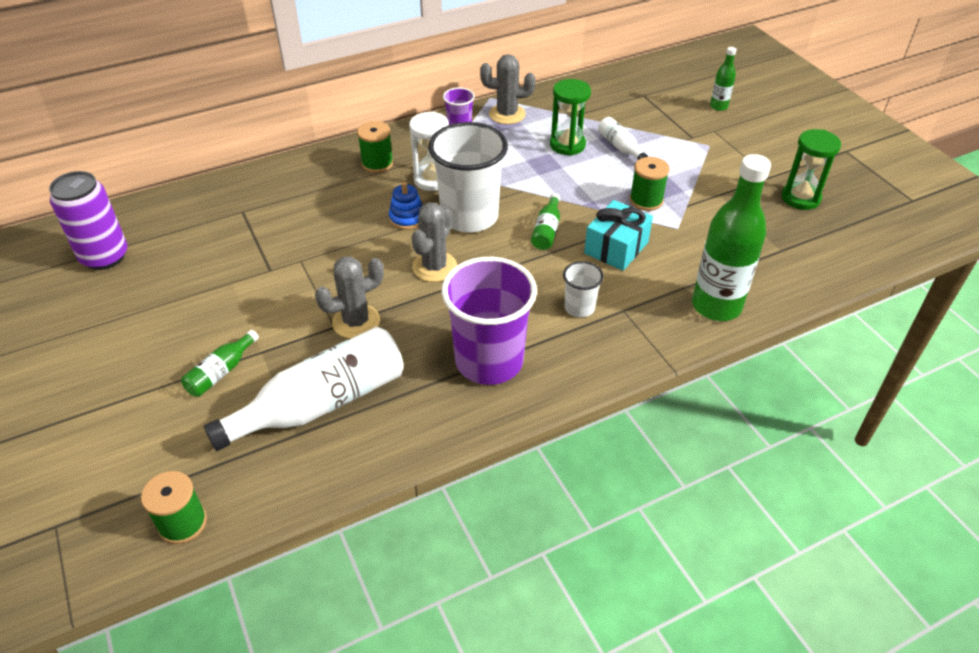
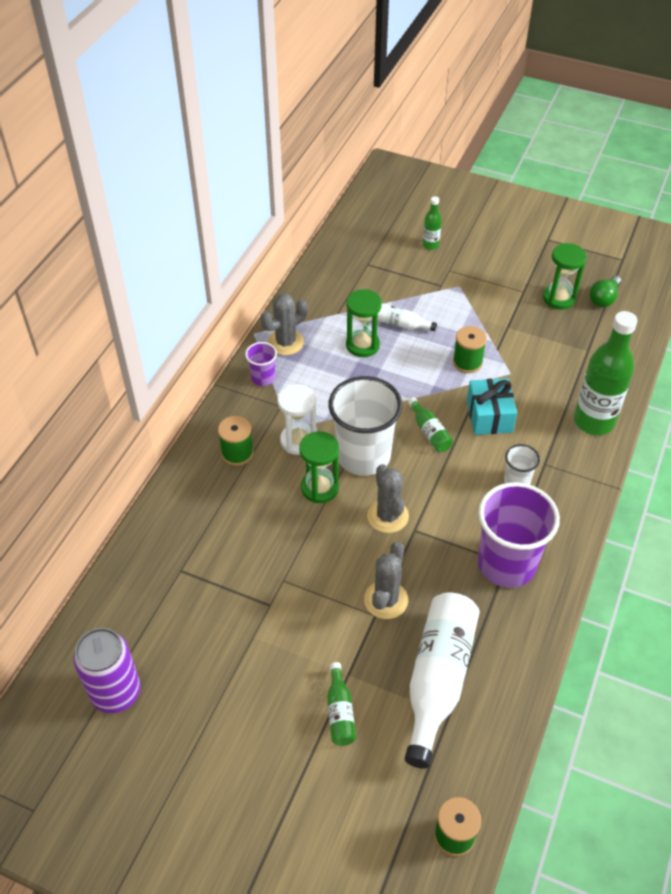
camera: 40 degrees left, 5 degrees up
(407, 218) = (320, 488): blue stacking toy -> green hourglass
(851, 220) = (604, 298): none -> green light bulb

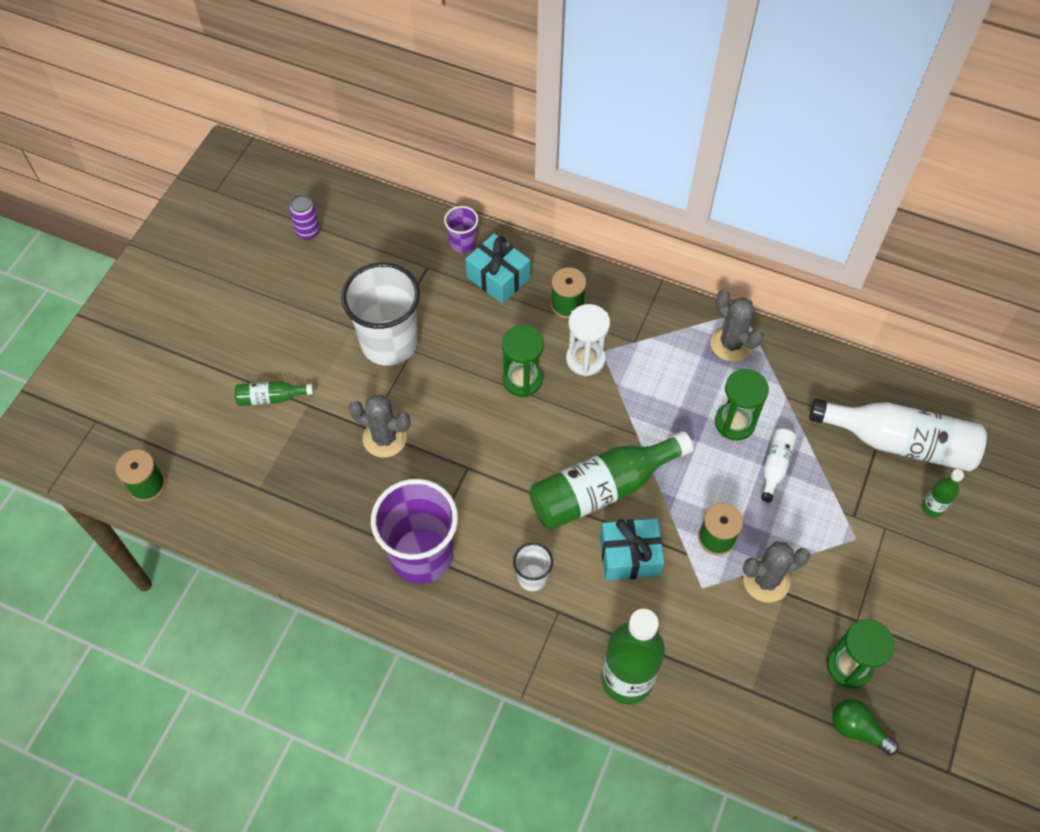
camera: 90 degrees right, 10 degrees up
(116, 692) = (308, 231): purple can -> purple can, size x0.56
(200, 508) = (498, 278): none -> turquoise gift
(263, 378) = (674, 323): purple cup -> purple cup (463, 243)
(363, 456) = (566, 421): white cup -> white cup (389, 342)
(387, 516) = (486, 442): grey cactus -> grey cactus (766, 580)
(429, 432) = (602, 489): green bottle -> green bottle, size x2.14
(438, 680) = (294, 480): white bottle -> white bottle (899, 442)

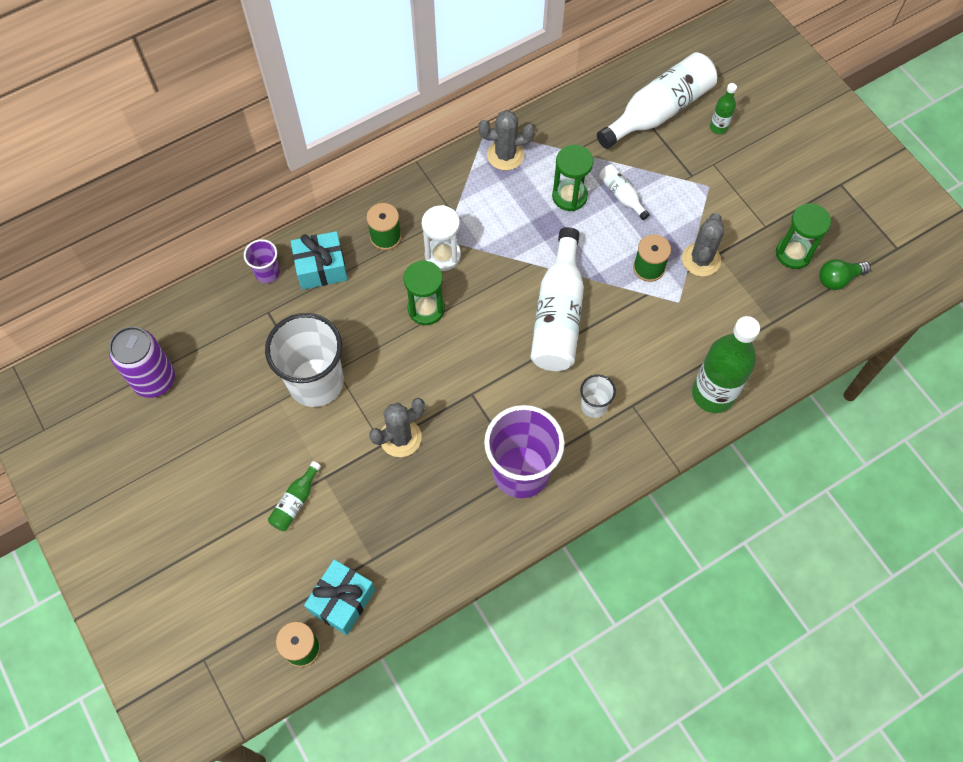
camera: 55 degrees left, 5 degrees up
(308, 231) = (154, 380): purple can -> purple can, size x1.78
(602, 489) = (558, 314): green bottle -> white bottle
(629, 556) = (623, 331): turquoise gift -> turquoise gift (342, 601)

